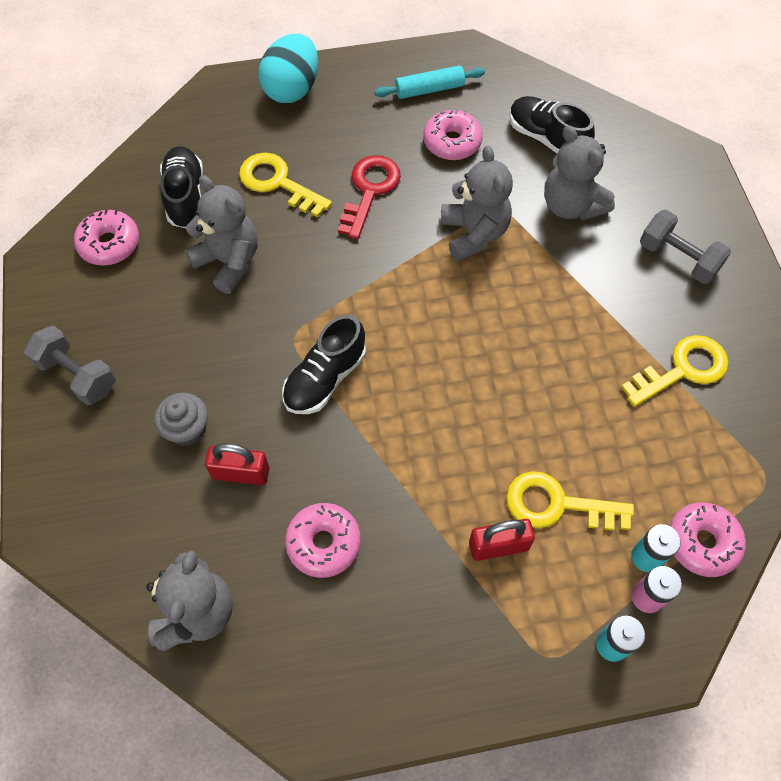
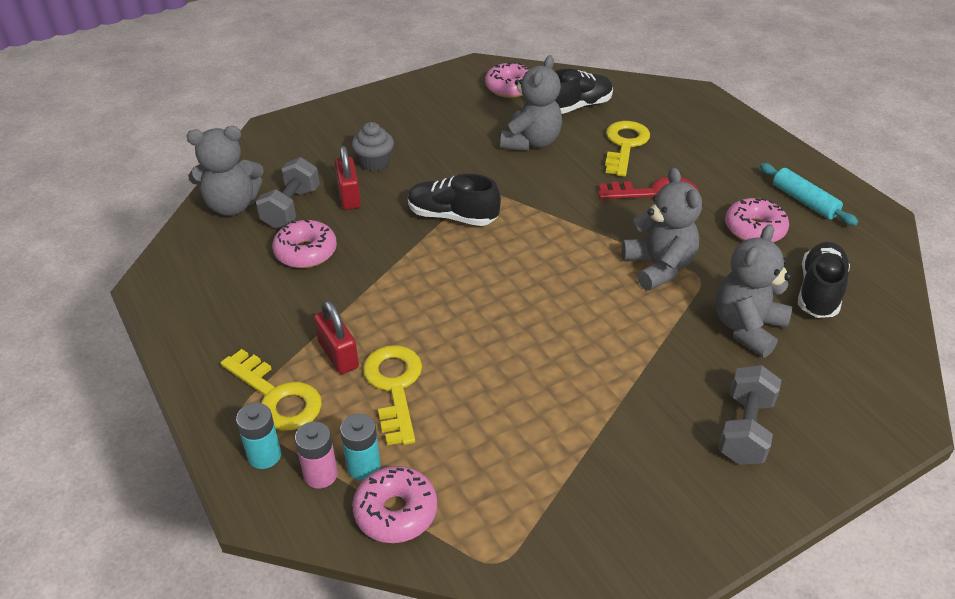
camera: 70 degrees right, 20 degrees down
(77, 375) = (394, 106): grey dumbbell -> grey dumbbell (291, 208)
(292, 89) = (728, 127): turquoise egg -> none
(474, 234) = (658, 267): grey teddy bear -> grey teddy bear turned 75 degrees counterclockwise
(682, 369) = (598, 458): yellow key -> yellow key (276, 396)

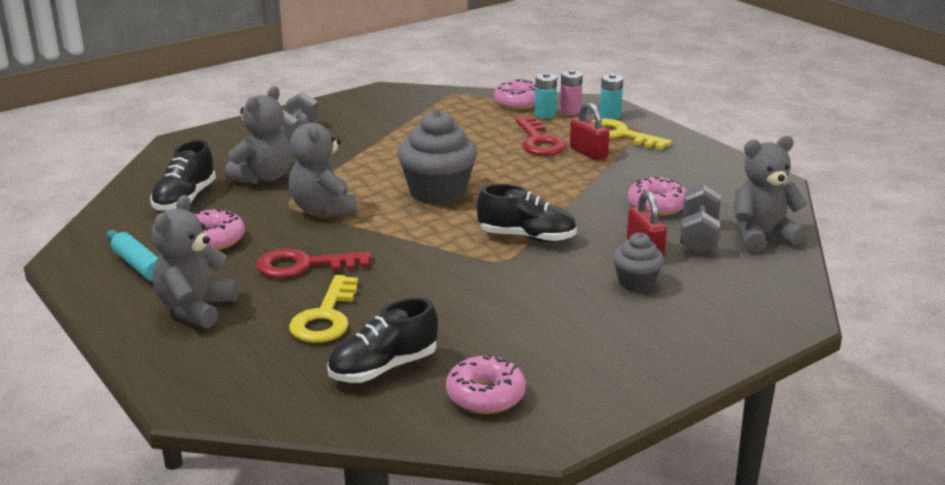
camera: 175 degrees right, 15 degrees down
(394, 387) = (539, 141): yellow key -> red key
(531, 142) = (448, 315): grey teddy bear -> grey teddy bear (195, 308)
(536, 287) = (438, 192): none -> grey cupcake

